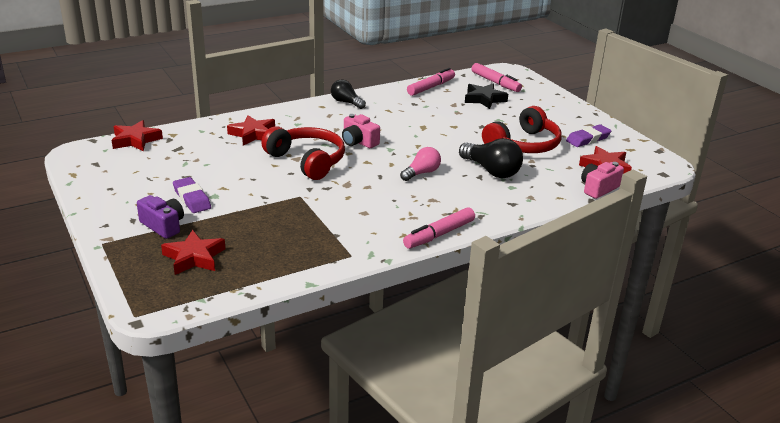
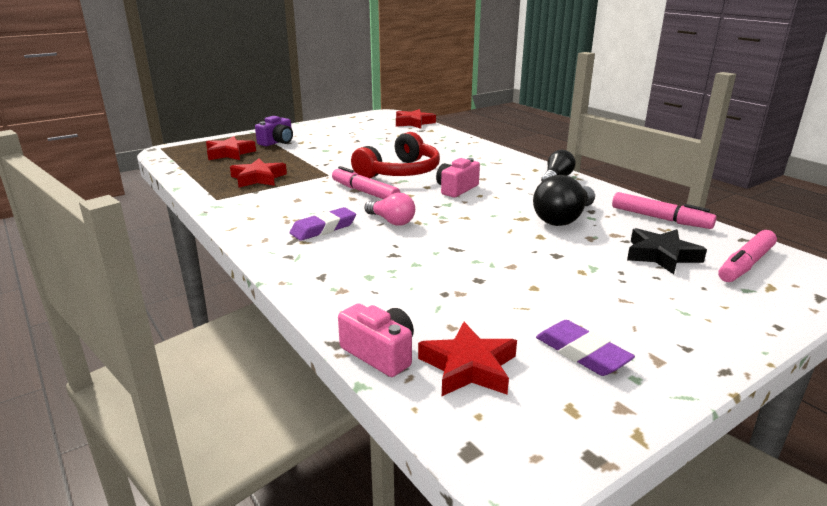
camera: 85 degrees right, 5 degrees down
(192, 198) = (319, 145): purple eraser -> purple eraser (323, 228)
(253, 134) = (446, 151): red star -> red star (258, 178)
(439, 234) = (247, 234): pink marker -> pink marker (365, 192)
(491, 171) = (413, 262): black light bulb -> black light bulb (563, 218)
(523, 145) = (513, 287): red headphones -> none

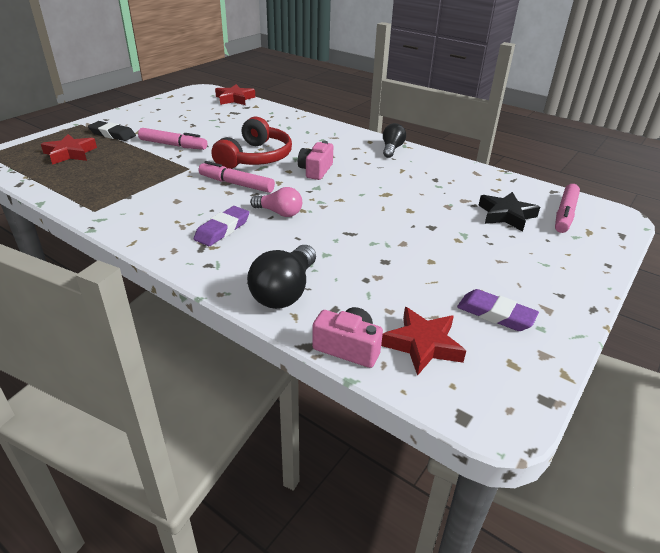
camera: 20 degrees left, 10 degrees up
(258, 178) = (121, 180): red star -> none
(277, 142) = (112, 134): purple camera -> black eraser
(563, 218) = (418, 190): black light bulb -> black light bulb (285, 291)
(660, 218) = (488, 180): pink marker -> pink marker (173, 145)

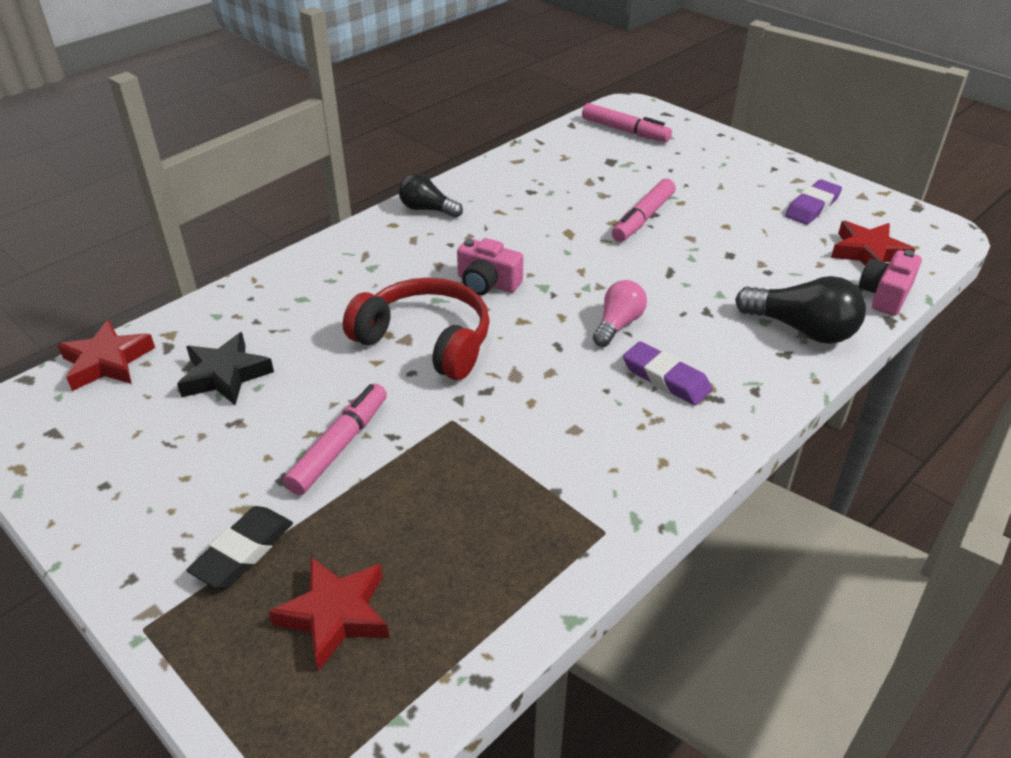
camera: 80 degrees left, 5 degrees up
(236, 184) = (523, 363): pink marker -> pink marker (643, 218)
(506, 215) = (627, 163): black star -> black star (225, 375)

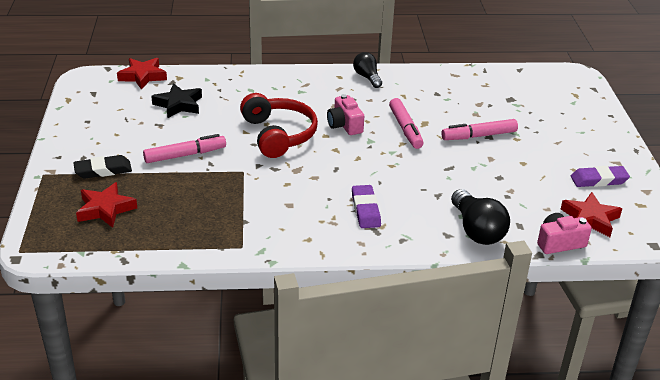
camera: 40 degrees right, 5 degrees down
(618, 324) = (380, 176): pink light bulb -> none
(625, 131) = (548, 87): pink marker -> pink marker (405, 129)

